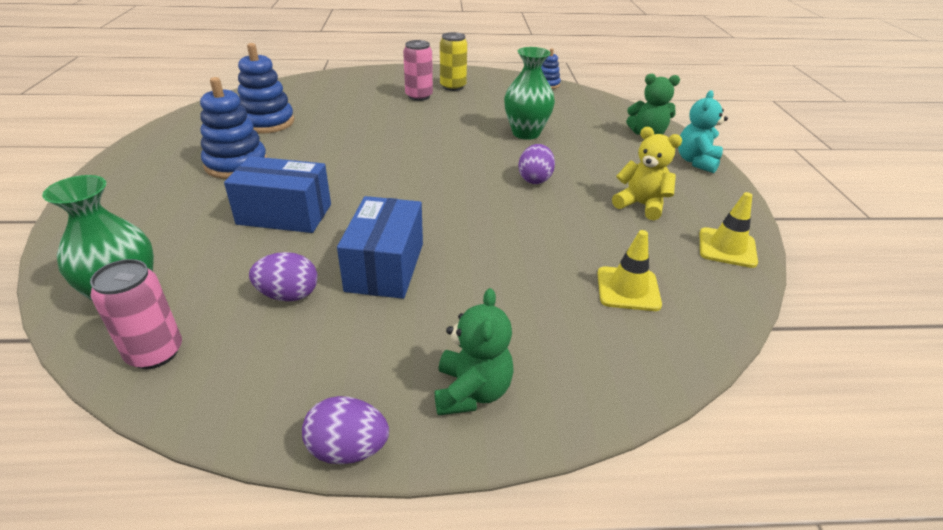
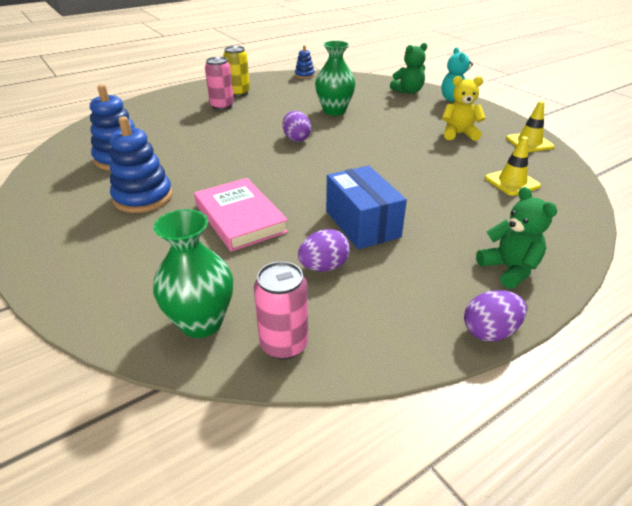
camera: 30 degrees left, 0 degrees up
(284, 214) = (240, 218): blue box -> pink book
(535, 179) = (379, 138): purple egg -> purple egg (296, 139)

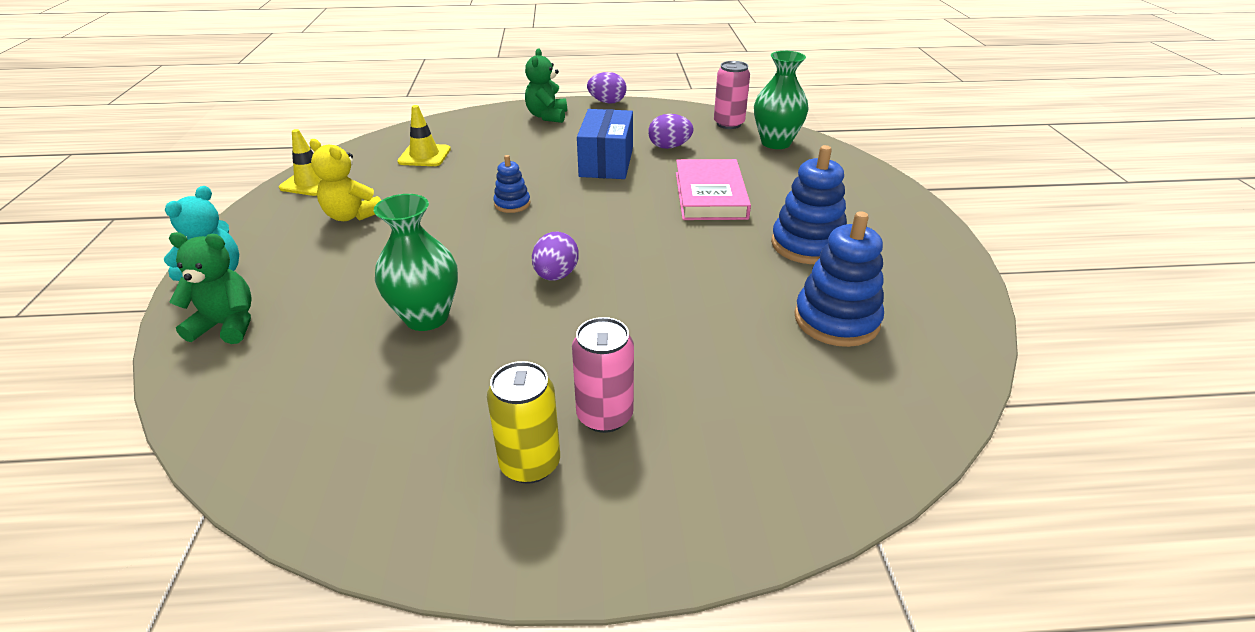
camera: 150 degrees left, 0 degrees up
(304, 75) = (292, 494): blue stacking toy -> blue stacking toy (512, 204)

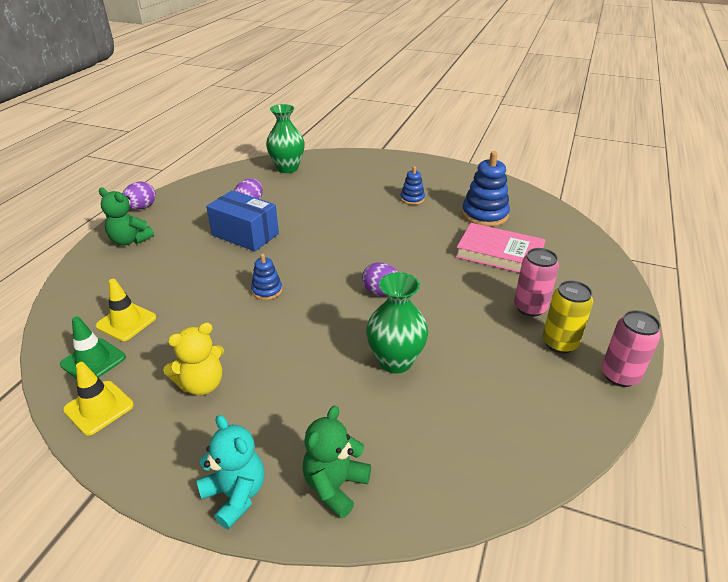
camera: 65 degrees left, 0 degrees up
(367, 161) = (93, 361): none -> green traffic cone
(710, 195) = (331, 210): pink book -> pink book (499, 253)
(728, 124) = (242, 174): pink can -> pink can (620, 375)
(807, 245) = (412, 199): blue stacking toy -> blue stacking toy, size x0.55

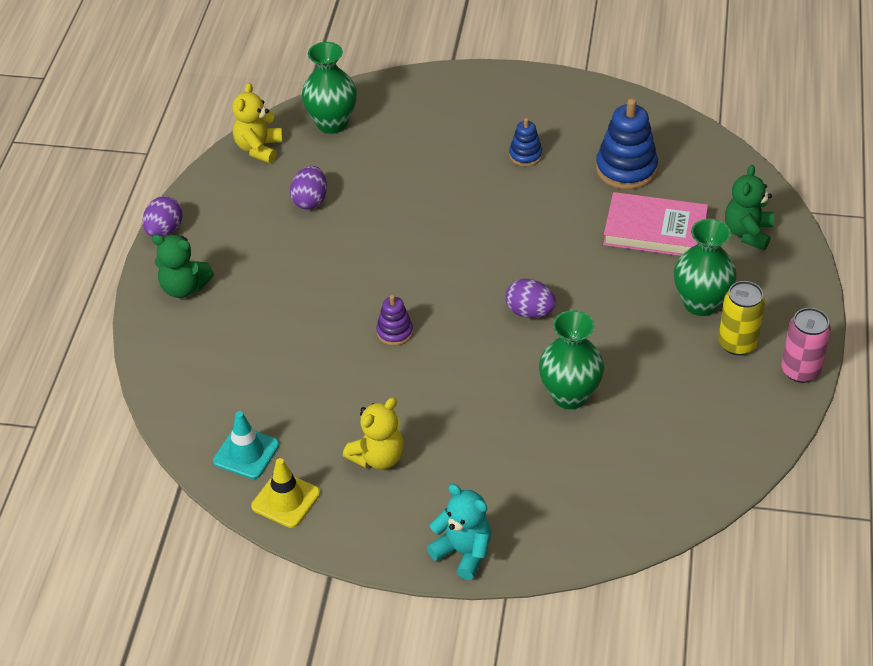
camera: 10 degrees left, 10 degrees up
(93, 361) = (246, 453): green traffic cone -> turquoise traffic cone
(126, 322) = (253, 401): yellow traffic cone -> none
(233, 174) = (259, 148): none -> yellow teddy bear
(245, 234) = (329, 253): blue box -> none
(267, 290) = (394, 332): blue stacking toy -> purple stacking toy
(335, 486) = (550, 528): green teddy bear -> green teddy bear (748, 233)
(530, 308) = (701, 303): pink can -> green vase

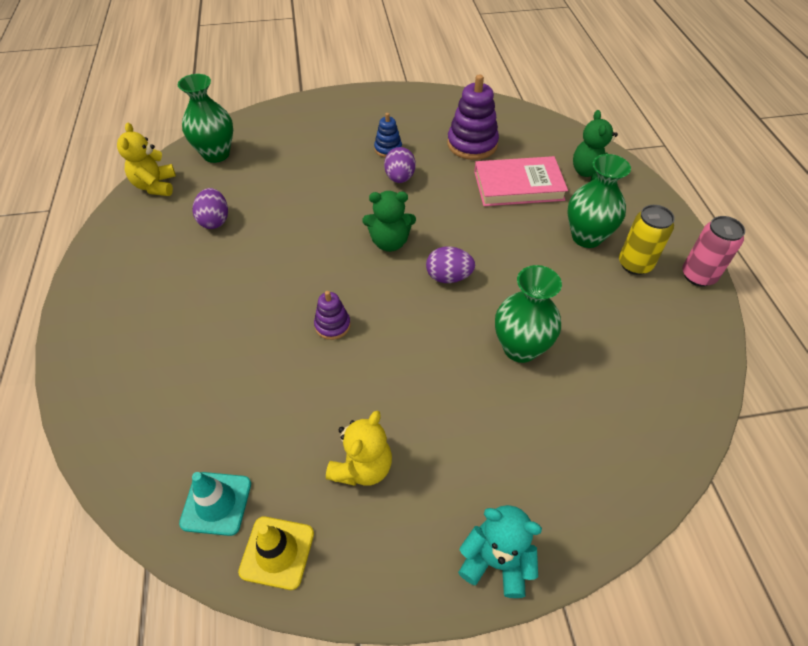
camera: 20 degrees left, 5 degrees up
(164, 230) = (77, 277): purple egg -> purple egg (400, 178)
(184, 288) = (108, 329): green teddy bear -> green teddy bear (389, 242)
(626, 169) = (472, 144): blue stacking toy -> purple stacking toy

